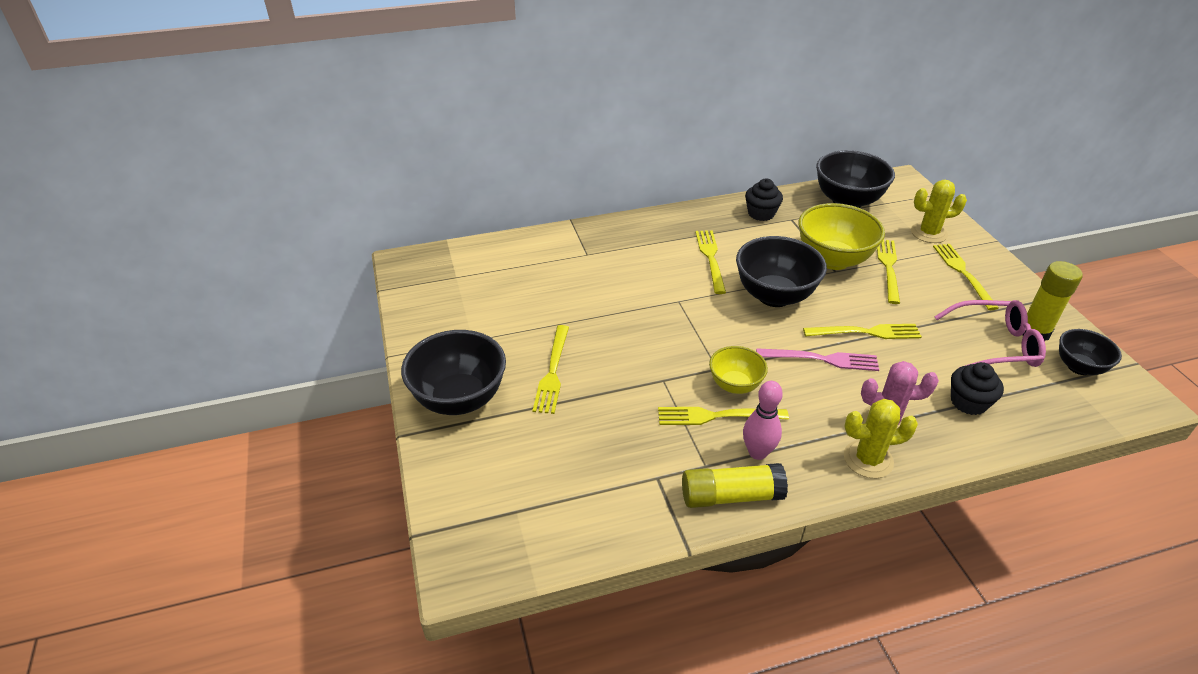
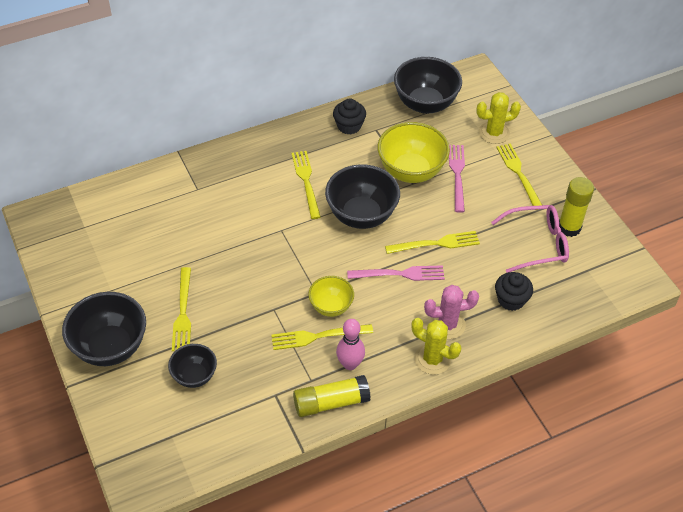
camera: 10 degrees left, 10 degrees up
(868, 459) = (432, 359): yellow cactus -> yellow cactus turned 45 degrees clockwise
(888, 267) = (457, 174): yellow fork -> pink fork
(1079, 367) = (598, 257): black bowl -> black bowl (194, 376)

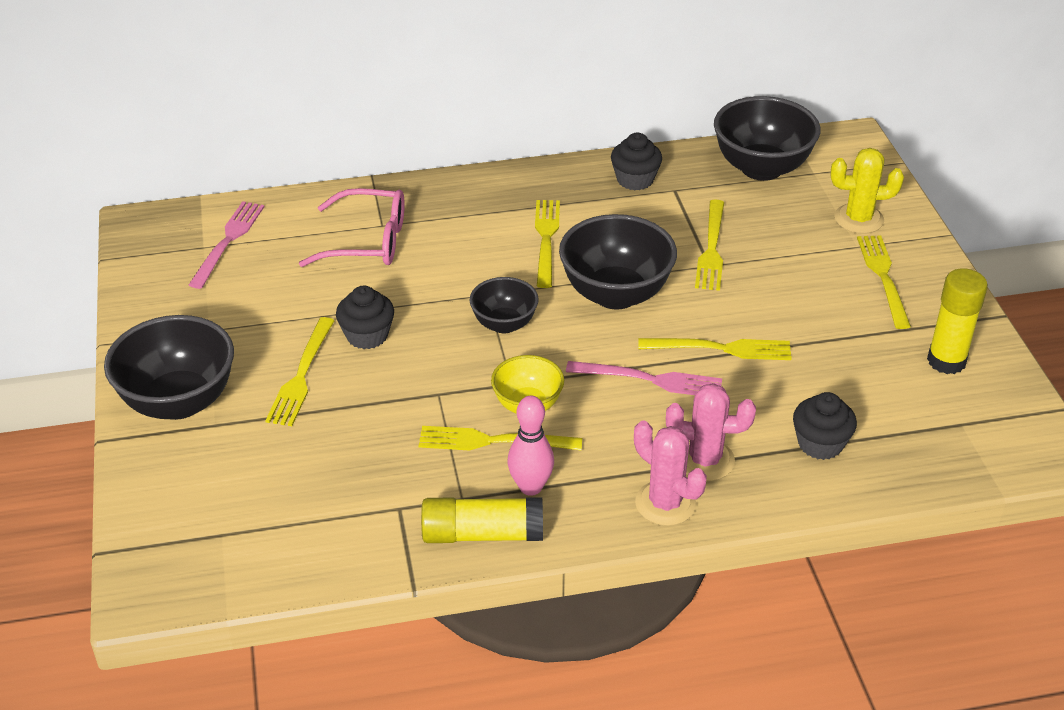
camera: 15 degrees right, 10 degrees down
(194, 376) = (287, 461): black bowl -> black bowl (504, 324)
(215, 275) = (367, 335): none -> black cupcake
(411, 171) = (711, 249): yellow bowl -> yellow fork
(432, 359) = (665, 503): yellow cactus -> pink cactus
(457, 174) = (783, 264): pink fork -> pink fork (228, 240)
(537, 244) = (886, 374): pink glasses -> pink glasses (367, 241)

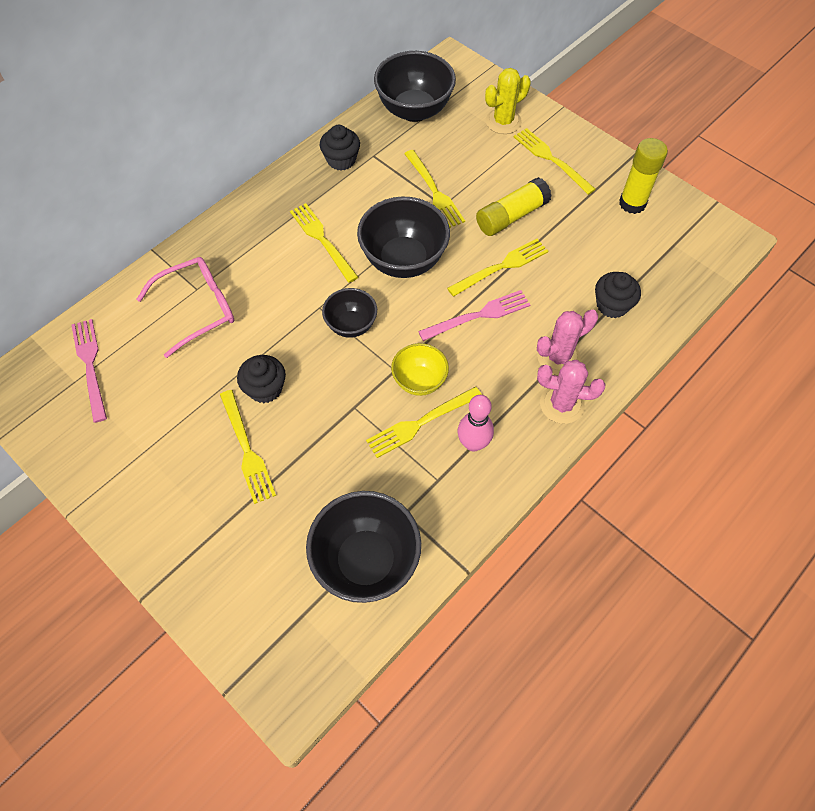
camera: 35 degrees left, 20 degrees up
(179, 402) = (175, 526): black bowl -> black bowl (366, 560)
(482, 534) = (473, 499): yellow glue stick -> yellow glue stick (511, 216)

